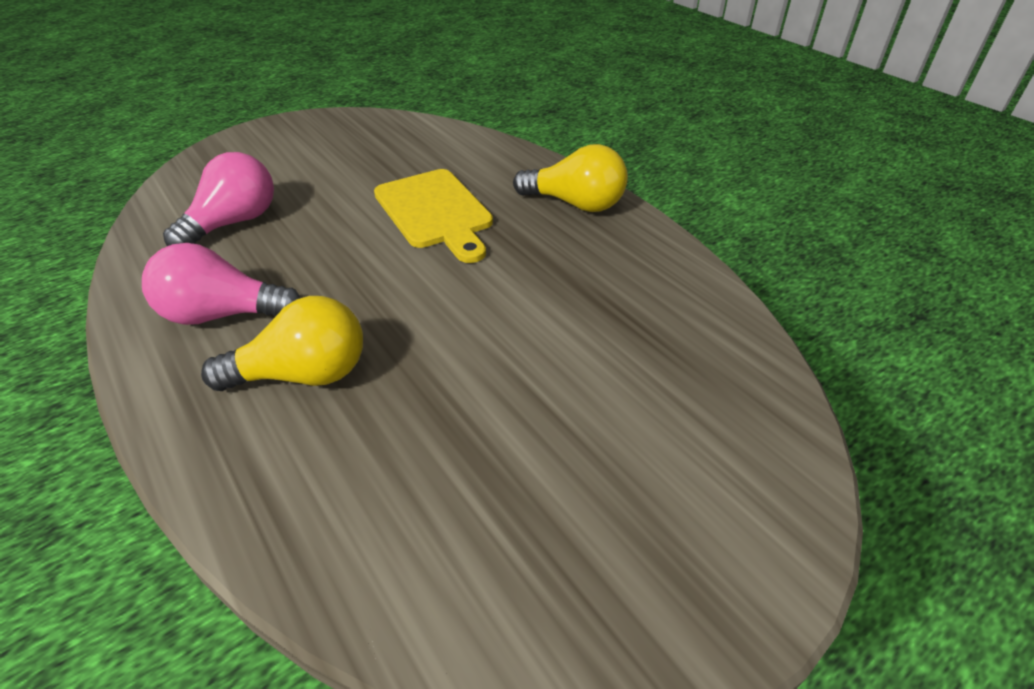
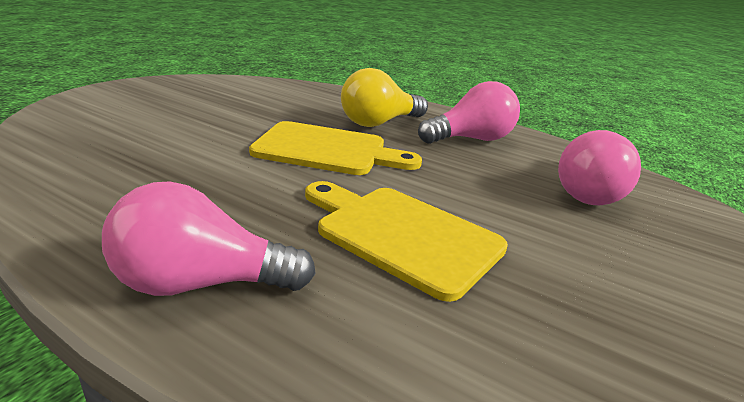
camera: 155 degrees right, 15 degrees down
(424, 318) = (327, 150): none -> yellow cutting board
(575, 204) = (201, 283): yellow light bulb -> pink light bulb

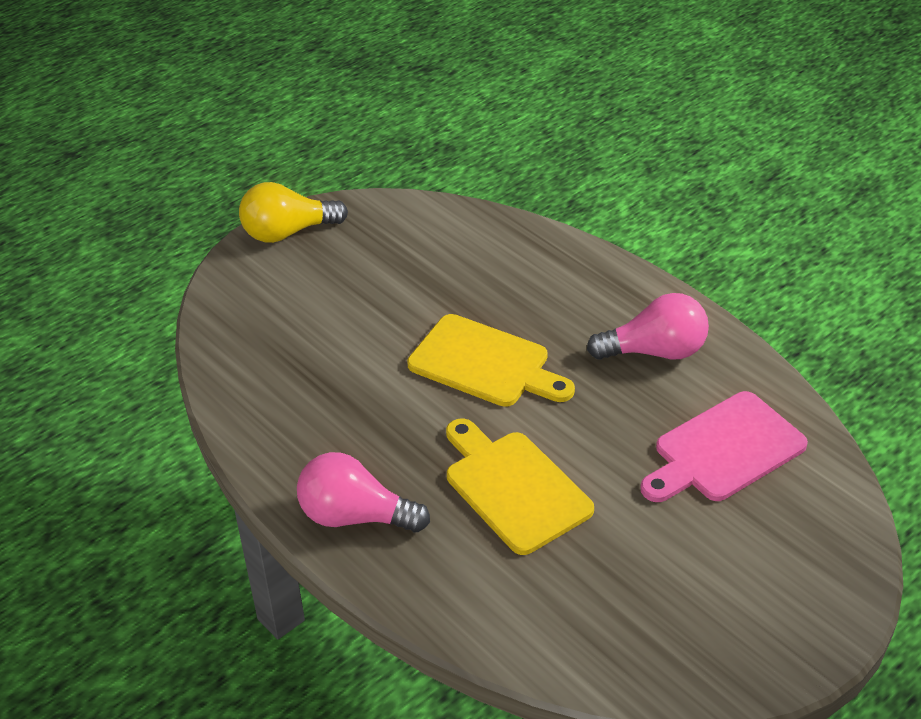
camera: 20 degrees right, 15 degrees up
(379, 123) = (559, 313): yellow light bulb -> yellow light bulb (288, 232)
(584, 192) = (724, 450): pink light bulb -> pink cutting board

